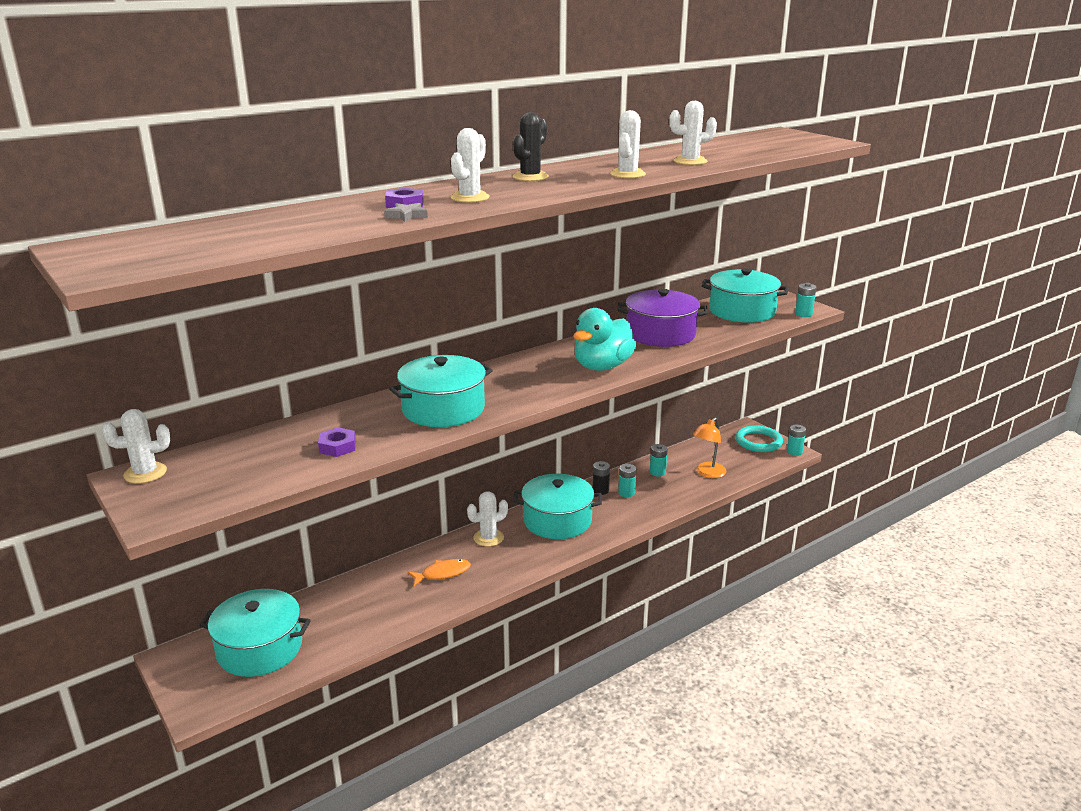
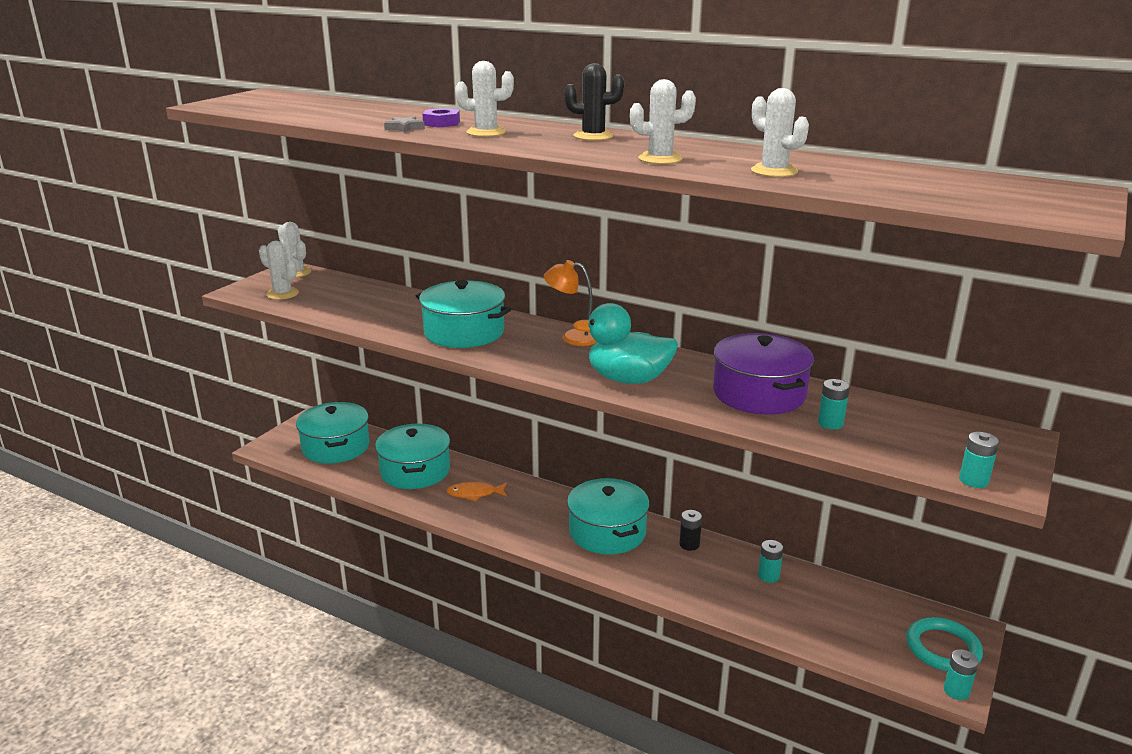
camera: 65 degrees right, 0 degrees up
(337, 447) = (368, 313): purple nut -> none
(443, 573) = (474, 494): orange fish -> orange fish turned 135 degrees clockwise
(488, 538) = (546, 501): white cactus -> white cactus (282, 294)
(626, 493) = (701, 564): turquoise battery -> turquoise battery (830, 423)
(707, 473) = (807, 617): orange lamp -> orange lamp (572, 337)
(742, 311) = (912, 432): turquoise pot -> turquoise pot (415, 471)

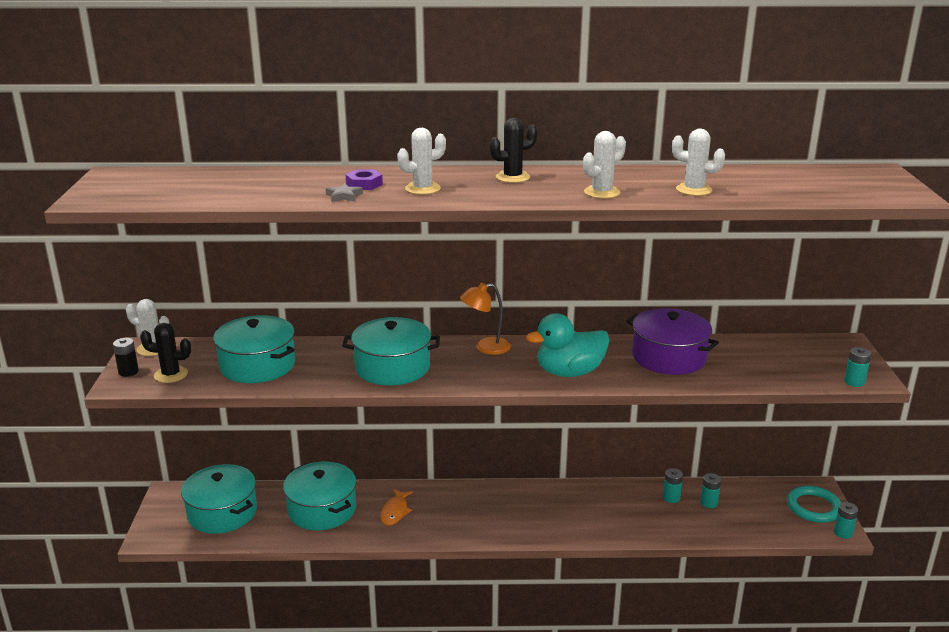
camera: 30 degrees left, 0 degrees up
(282, 294) = (171, 375): white cactus -> black cactus
(474, 494) = (395, 512): orange fish -> orange fish turned 45 degrees counterclockwise
(607, 532) = (531, 505): turquoise pot -> turquoise pot (257, 365)
(689, 544) = (598, 493): black battery -> black battery (128, 372)
(830, 423) = (736, 367): turquoise battery -> turquoise battery (708, 503)

